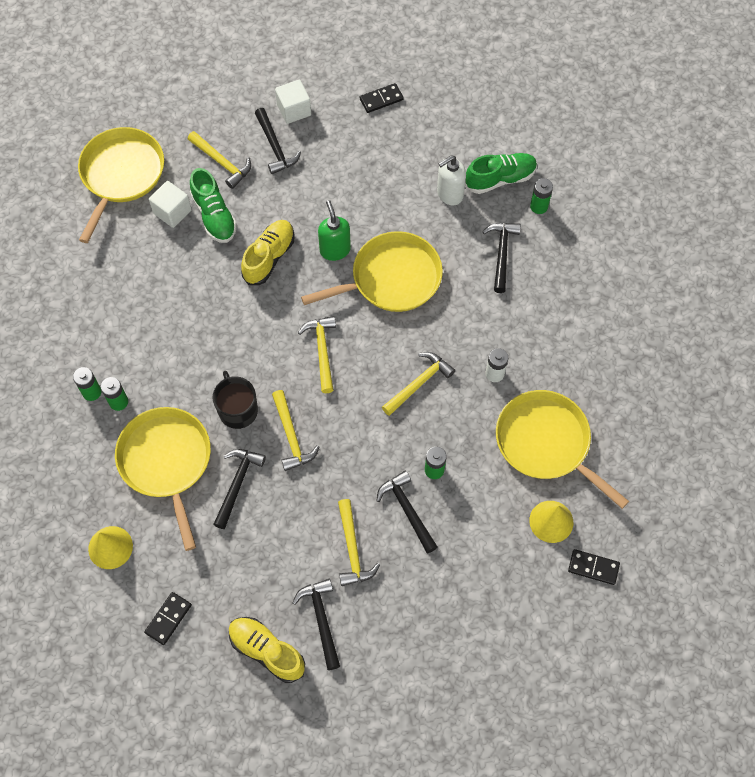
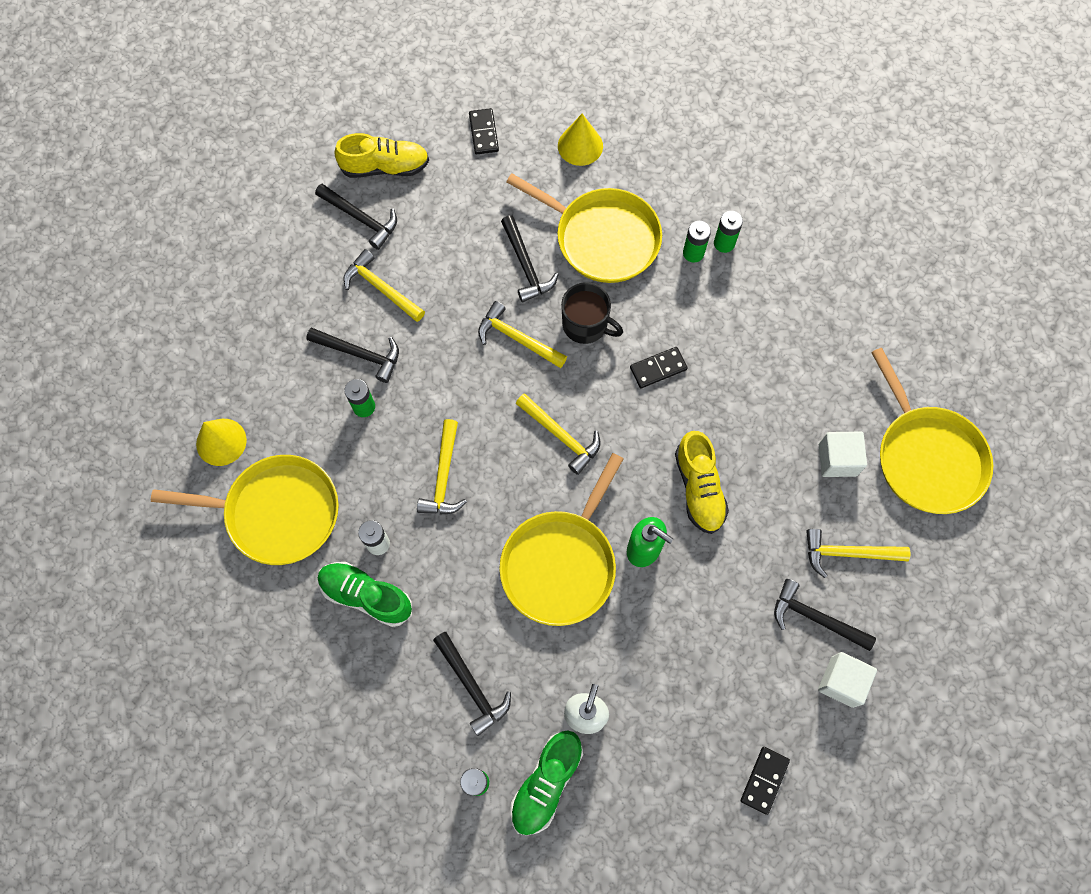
camera: 140 degrees right, 5 degrees up
(214, 215) = (794, 489): green shoe -> green shoe (366, 596)
(593, 567) = (154, 430): black domino -> black domino (658, 369)

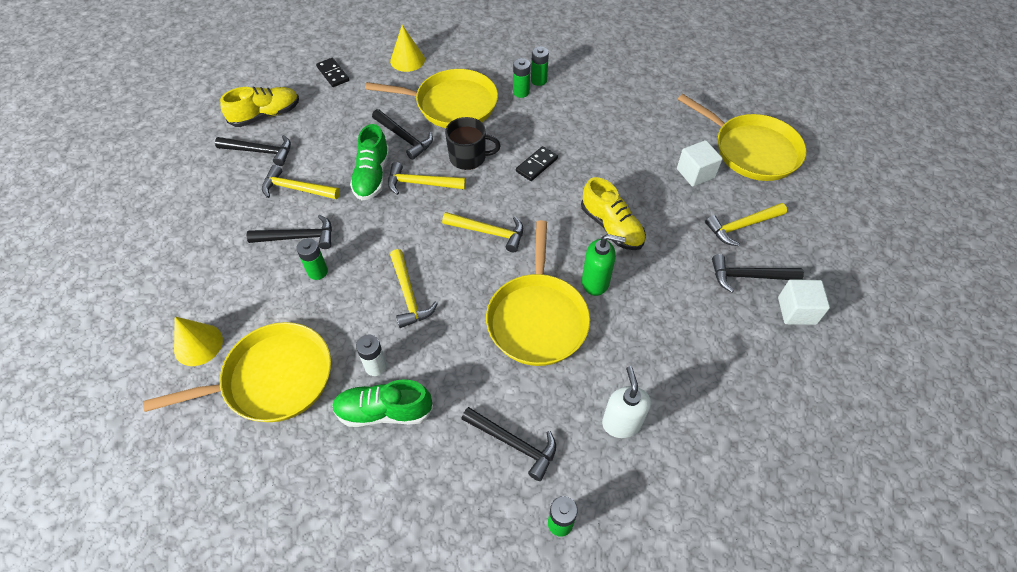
camera: 25 degrees left, 15 degrees down
(546, 783) = (621, 494): green shoe -> green shoe (372, 176)
(764, 780) = (790, 407): black domino -> none

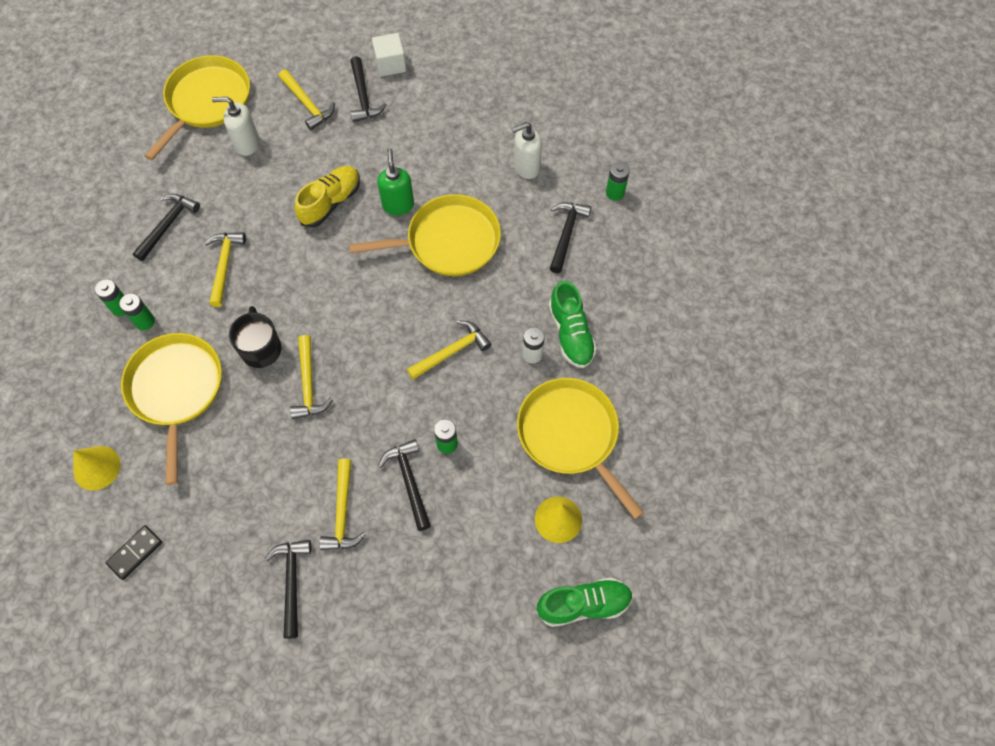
camera: 105 degrees left, 10 degrees up
(266, 115) = (227, 606): yellow shoe -> none
(372, 176) = (307, 438): green shoe -> green shoe (583, 604)
(404, 138) = (241, 424): black hammer -> black hammer (168, 225)
(489, 232) = (361, 303): yellow hammer -> yellow hammer (224, 265)
(536, 165) = (261, 281): black domino -> none
(695, 173) = (247, 144): white cube -> white soap dispenser

